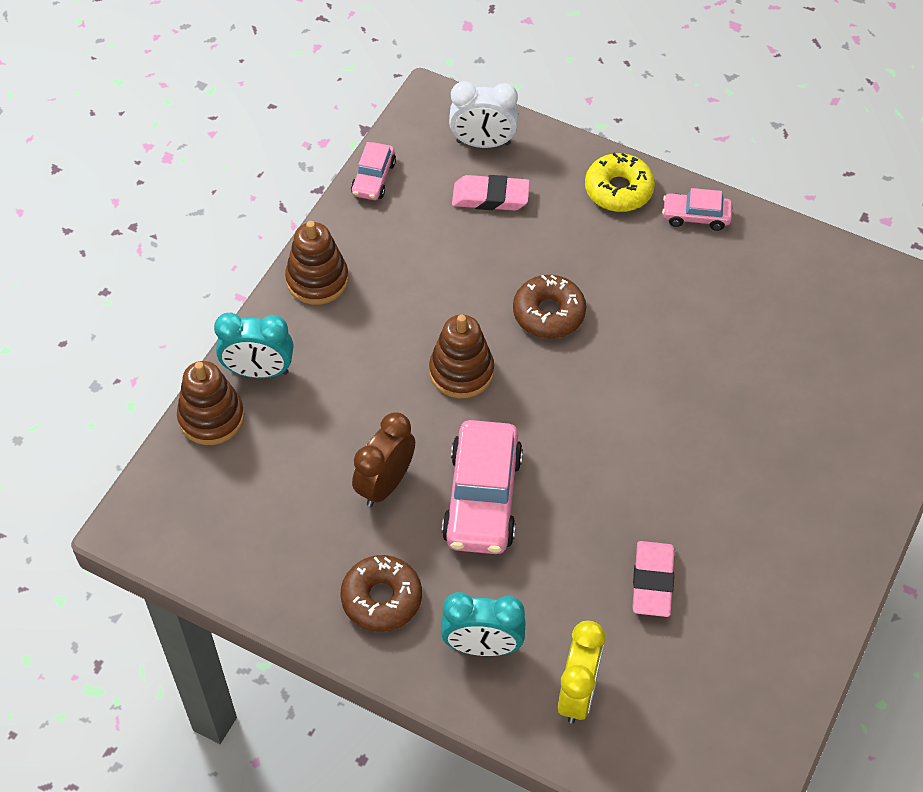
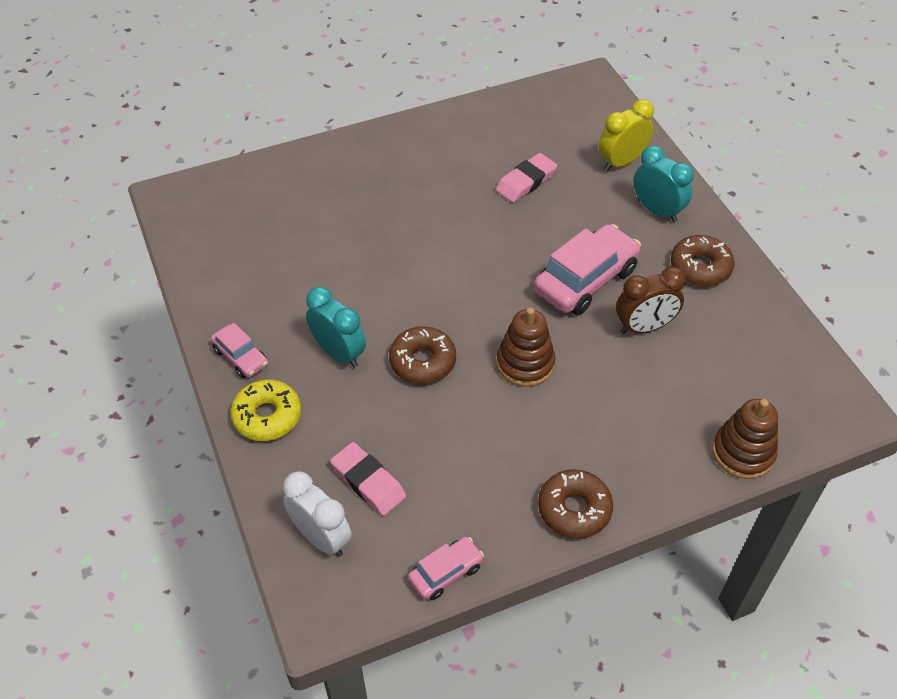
camera: 140 degrees left, 5 degrees down
(259, 371) = (680, 464): turquoise clock -> turquoise clock (339, 353)
(317, 280) = (574, 509): brown stacking toy -> brown donut

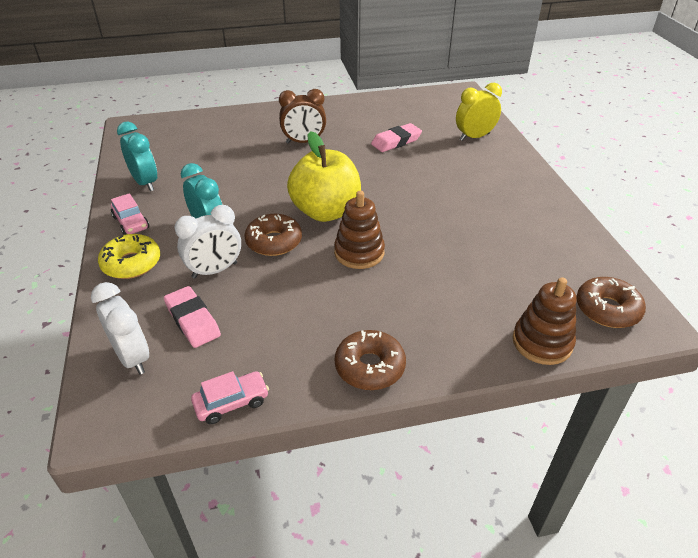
camera: 10 degrees right, 10 degrees down
(368, 412) = (215, 270): none -> white clock
(470, 308) = (326, 211): none -> yellow apple
(585, 280) = (426, 204): pink car -> none
(644, 327) = (469, 239): brown clock -> brown clock (304, 142)
(657, 210) = (496, 167): turquoise clock -> turquoise clock (145, 183)
(700, 267) = (526, 205): brown donut -> brown donut (607, 309)

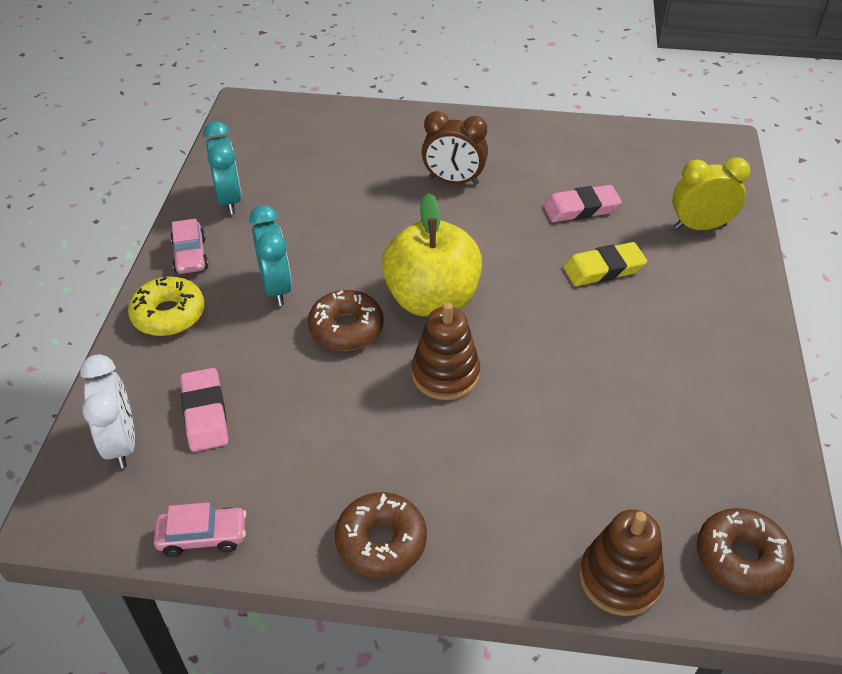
camera: 20 degrees right, 5 degrees up
(215, 270) = (258, 351): white clock -> none
(429, 171) = (603, 269): none -> yellow eraser

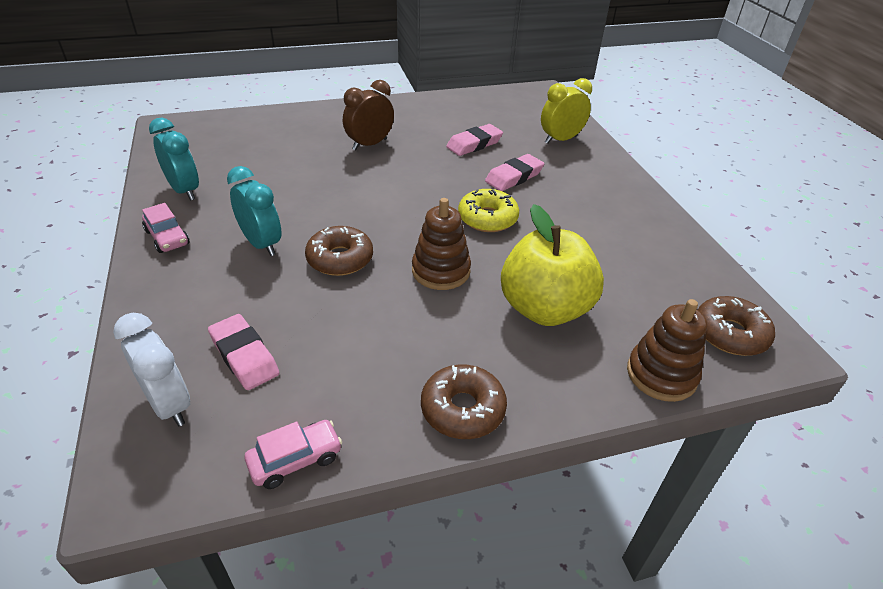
camera: 25 degrees left, 5 degrees down
(169, 314) = (168, 287): yellow donut -> yellow donut (487, 218)
(432, 299) = (399, 223): yellow apple -> yellow apple (544, 309)
(453, 181) = (369, 144): brown clock -> brown clock turned 150 degrees clockwise
(603, 269) = (514, 177): yellow eraser -> pink eraser

